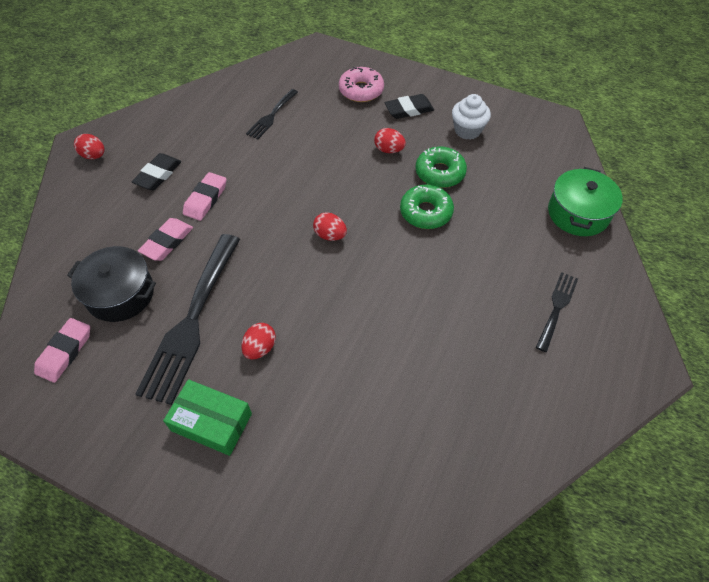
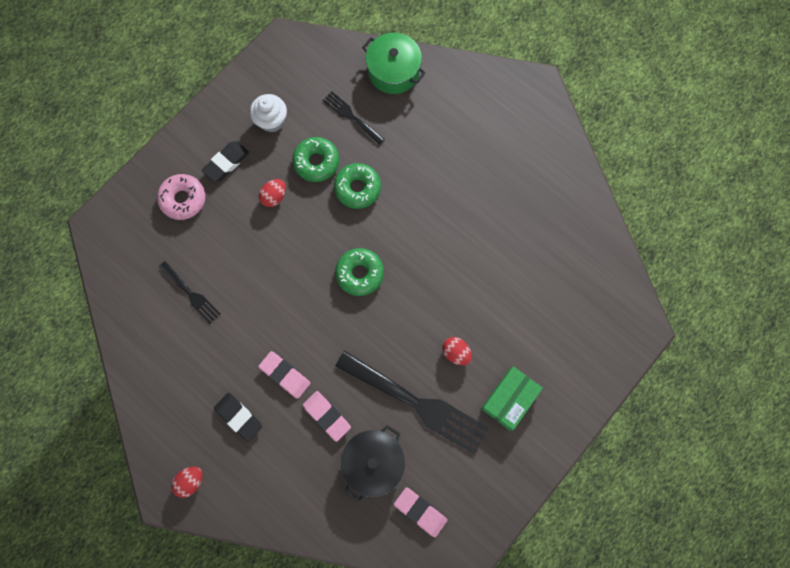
camera: 75 degrees left, 20 degrees up
(330, 235) = (360, 273): red egg -> green donut
(409, 109) = (226, 163): black eraser -> black eraser turned 45 degrees clockwise
(557, 308) = (476, 125): black fork -> black fork (351, 116)

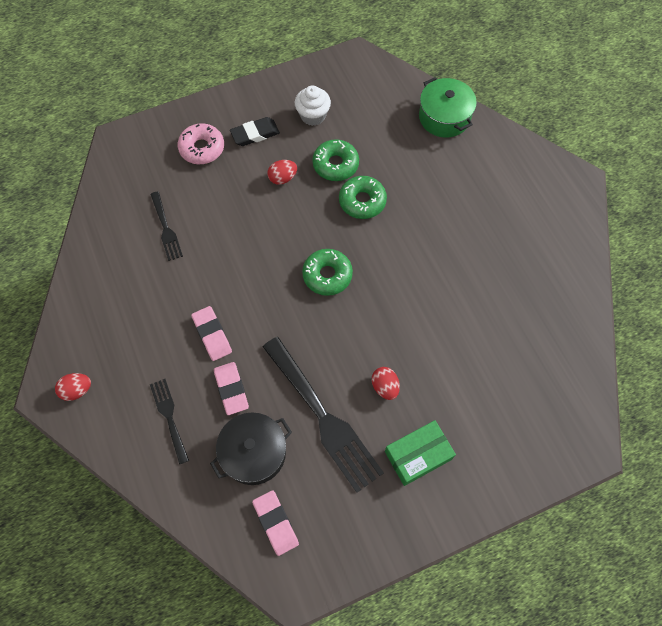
camera: 25 degrees right, 10 degrees down
(239, 417) = (150, 353): black eraser -> none
(351, 116) = (386, 139): black fork -> black fork (169, 417)

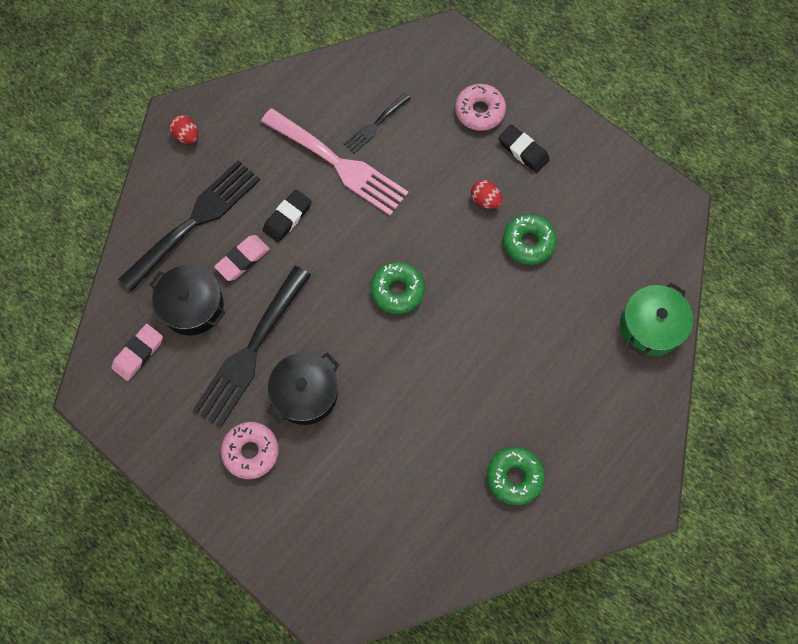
camera: 65 degrees right, 5 degrees up
(169, 417) = (195, 221): black fork -> black fork, size x1.97
(185, 272) = (339, 164): none -> pink fork
(212, 335) = (287, 217): pink eraser -> black eraser
(313, 115) = (576, 194): white cupcake -> none
(362, 201) = (498, 287): green donut -> green donut (514, 477)
(385, 387) = (305, 393): red egg -> black pot
(418, 455) = (251, 451): green box -> pink donut

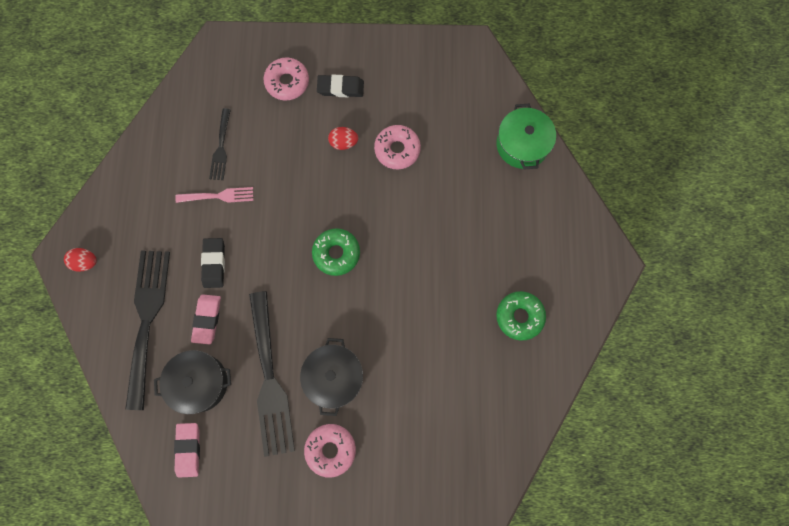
camera: 40 degrees left, 5 degrees up
(339, 164) = (219, 196): pink fork -> pink fork, size x0.51
(528, 242) = (397, 150): green donut -> pink donut

